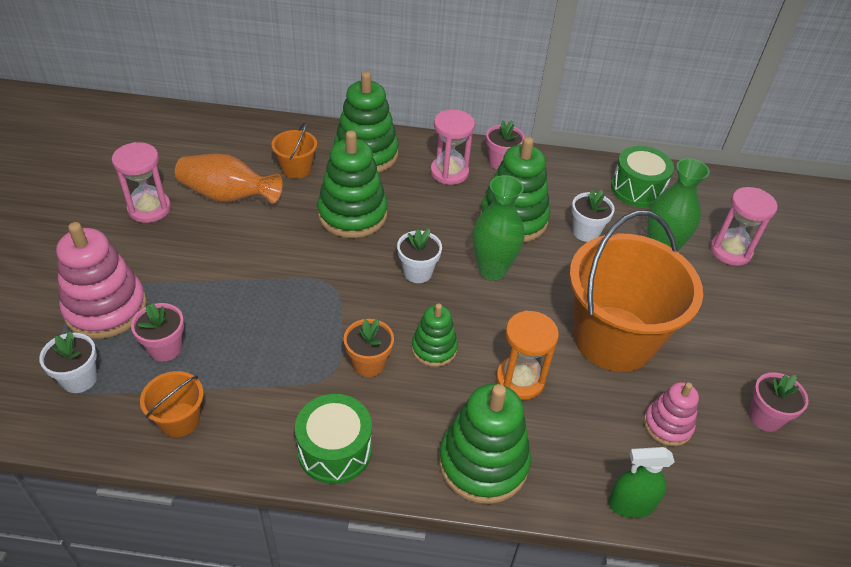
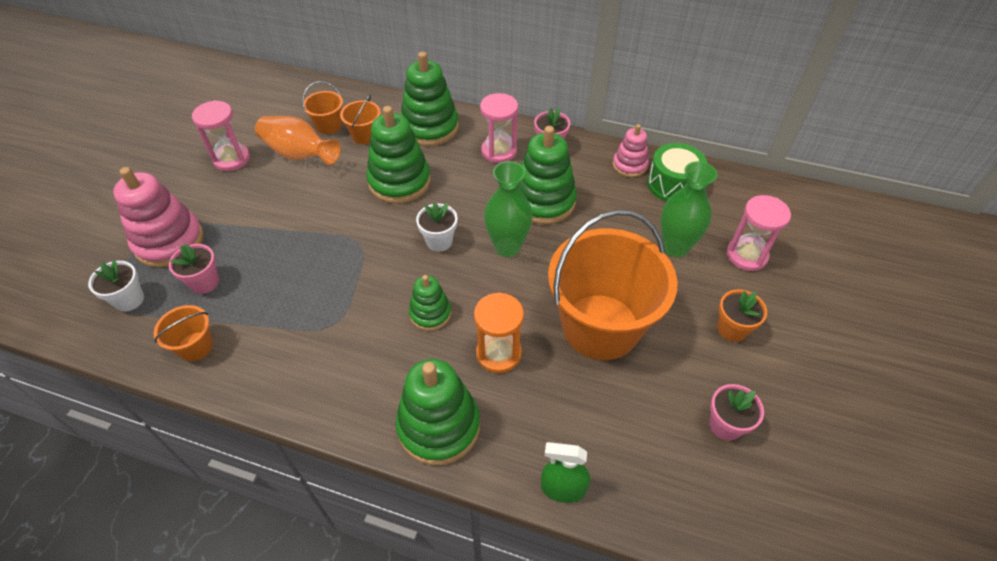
camera: 15 degrees right, 5 degrees up
(251, 162) = (328, 125): none -> orange bucket
(335, 450) = (313, 393): green drum -> none
(368, 363) = (368, 319): orange flower pot -> orange flower pot (732, 329)
(586, 232) = (608, 221): white flower pot -> none
(667, 425) = (624, 418): pink stacking toy -> pink stacking toy (629, 165)

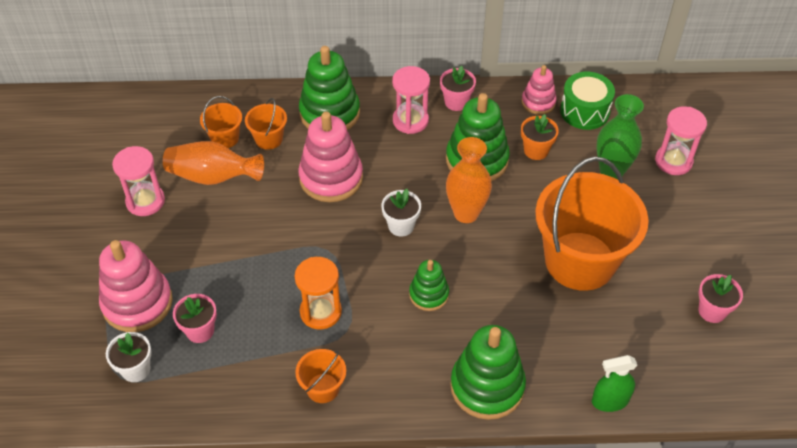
camera: 20 degrees left, 0 degrees up
(195, 346) = (230, 390): orange bucket -> orange bucket (323, 388)
(399, 182) = (331, 178): green stacking toy -> pink stacking toy
(498, 353) = (506, 311): orange hourglass -> orange hourglass (320, 312)
(507, 247) = (466, 213): green vase -> orange vase
(732, 329) = (686, 230): orange flower pot -> orange flower pot (536, 150)

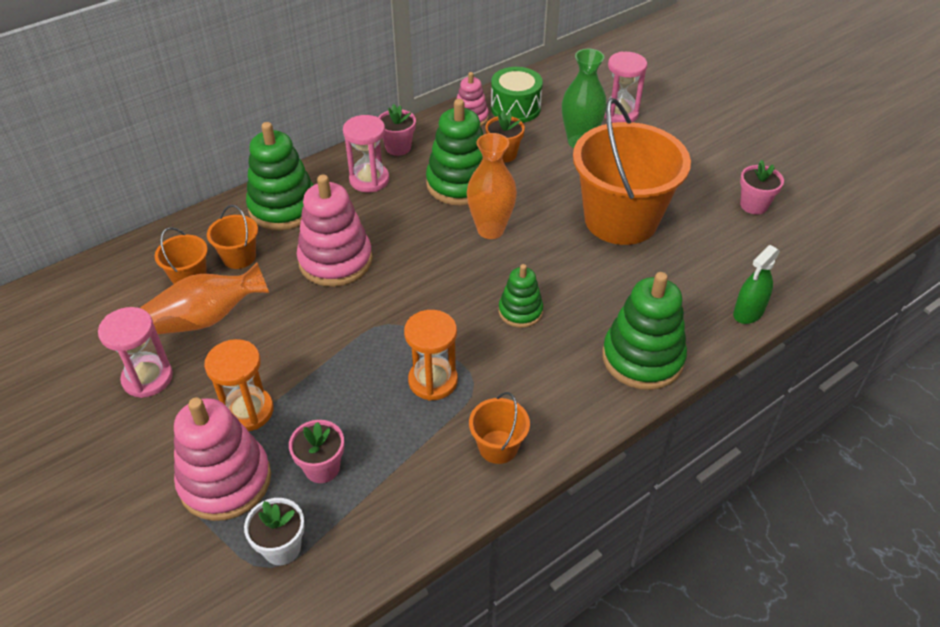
camera: 35 degrees left, 5 degrees down
(186, 262) = (248, 411): none -> orange hourglass
(401, 226) = (441, 268): white flower pot -> none

